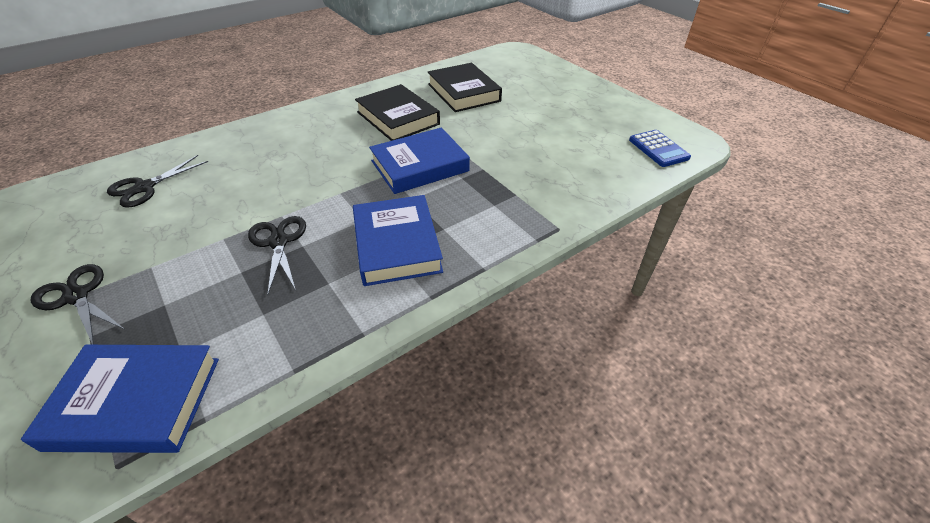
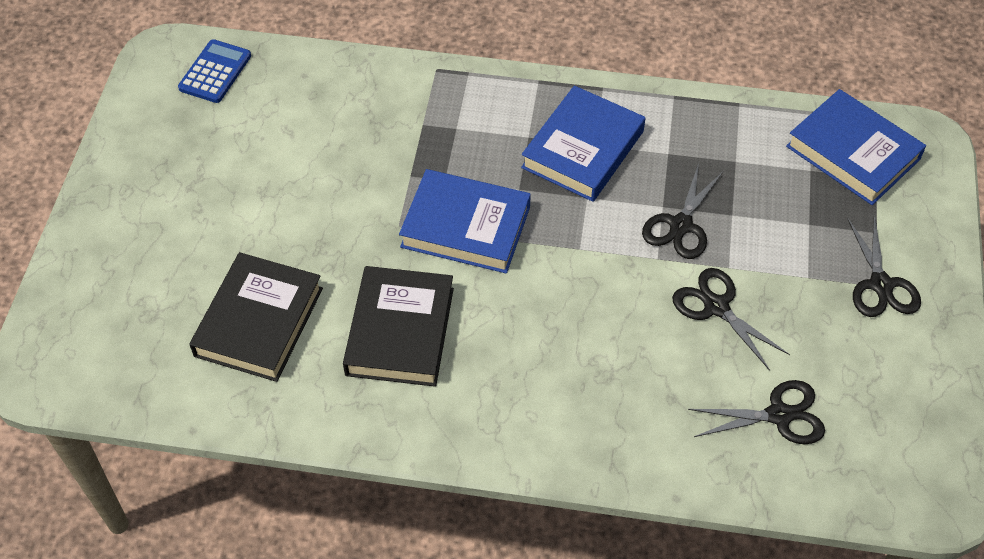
camera: 135 degrees left, 10 degrees up
(219, 213) = (716, 307): none -> black scissors

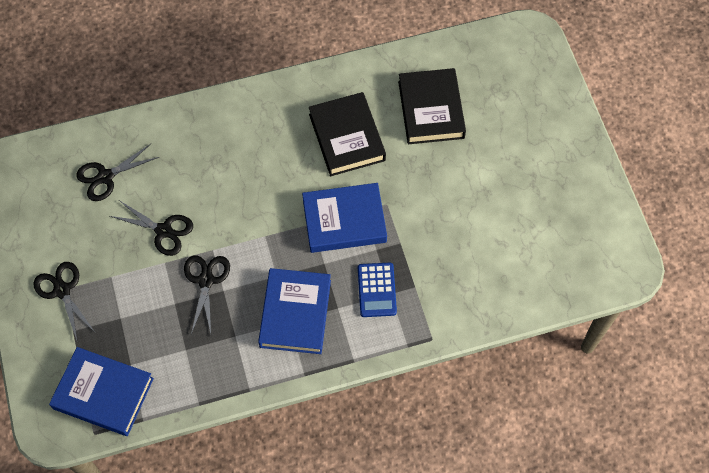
camera: 155 degrees right, 10 degrees up
(215, 72) = (583, 268): blue calculator -> blue calculator (376, 290)

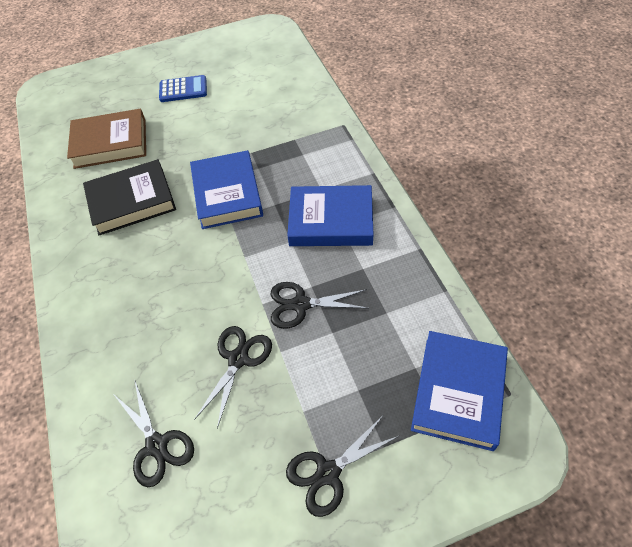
camera: 90 degrees left, 10 degrees down
(376, 290) = (300, 164): blue calculator -> blue calculator (183, 89)
(431, 109) = (110, 143): black book -> brown book

